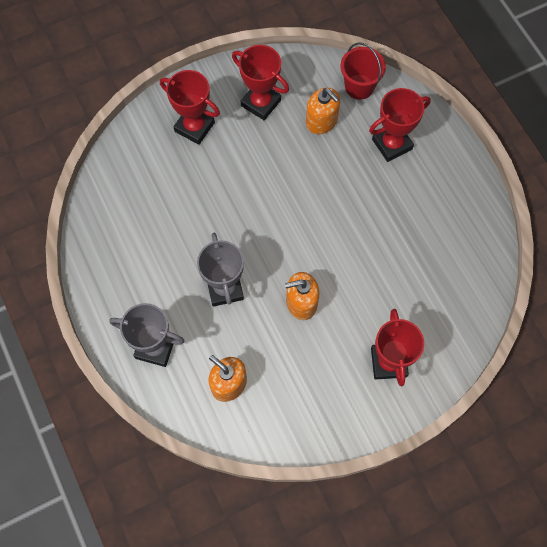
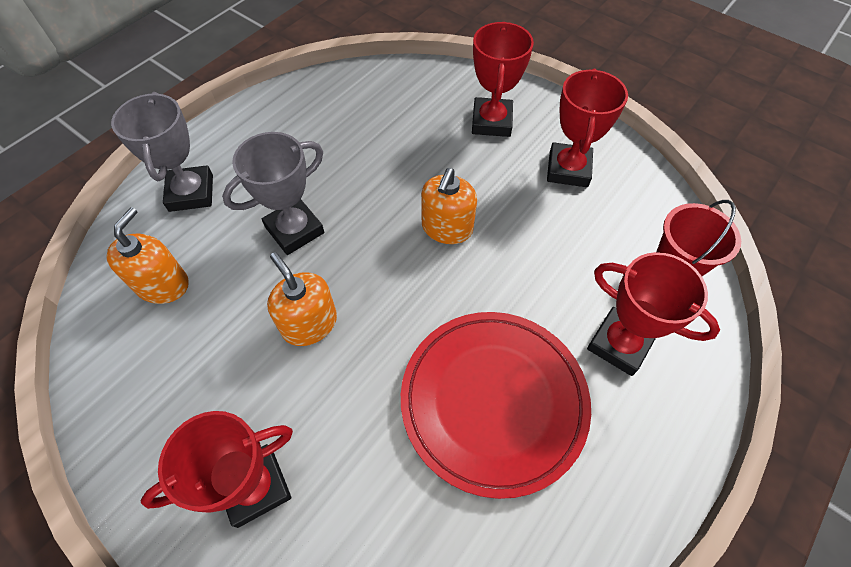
camera: 65 degrees right, 10 degrees down
(321, 121) = (591, 242): orange soap dispenser -> orange soap dispenser (447, 228)
(395, 224) = (493, 401): none -> red plate

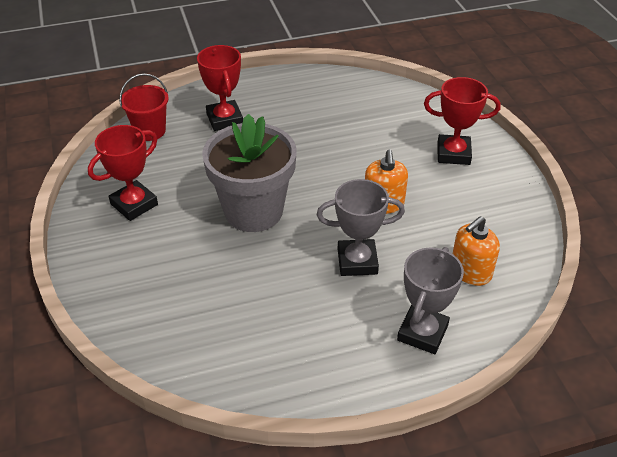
camera: 145 degrees left, 15 degrees down
(447, 228) = (253, 211): orange soap dispenser -> grey flower pot
(491, 122) = (139, 265): red trophy -> none
(493, 401) = (311, 129): red plate -> none

